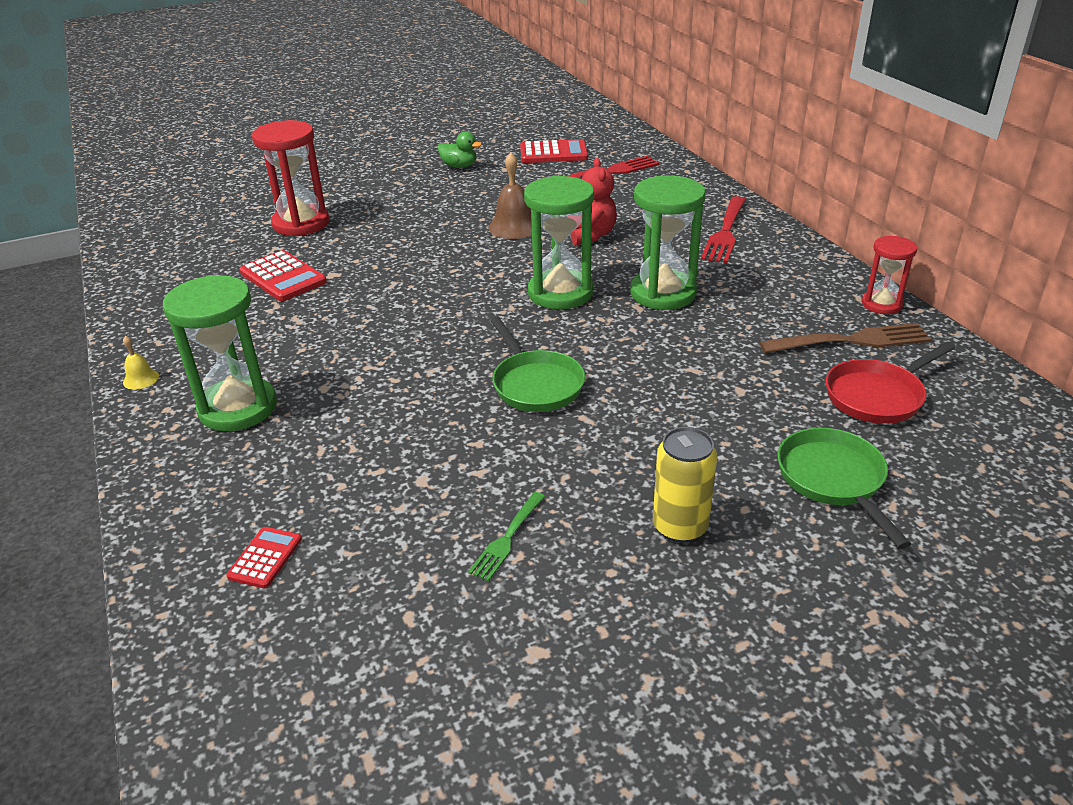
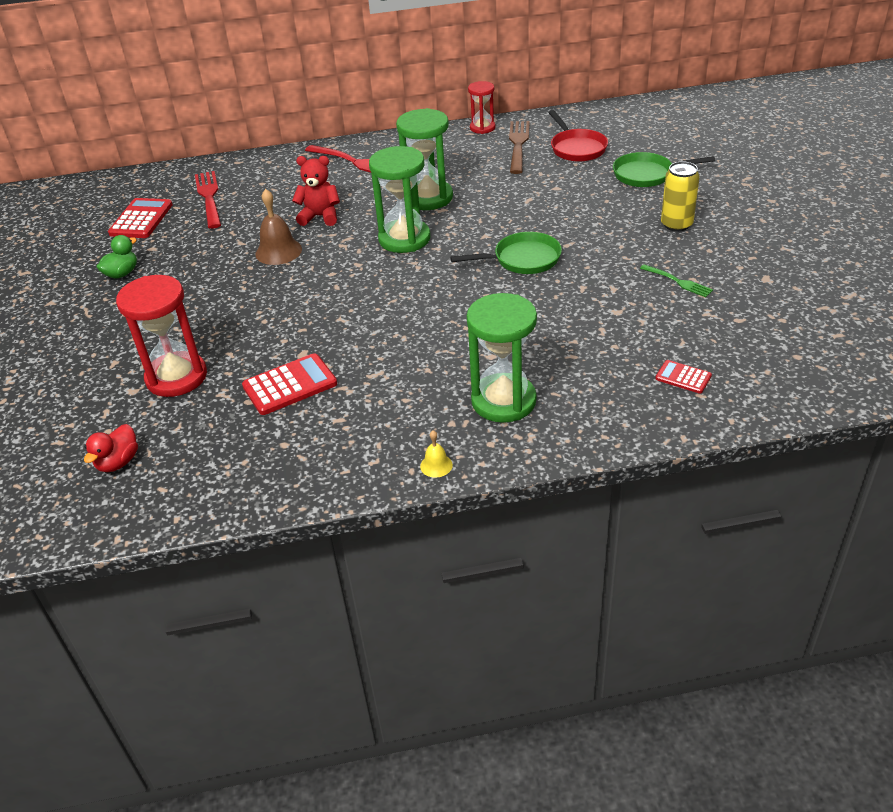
camera: 75 degrees left, 5 degrees up
(191, 226) = (118, 462): none -> red duck

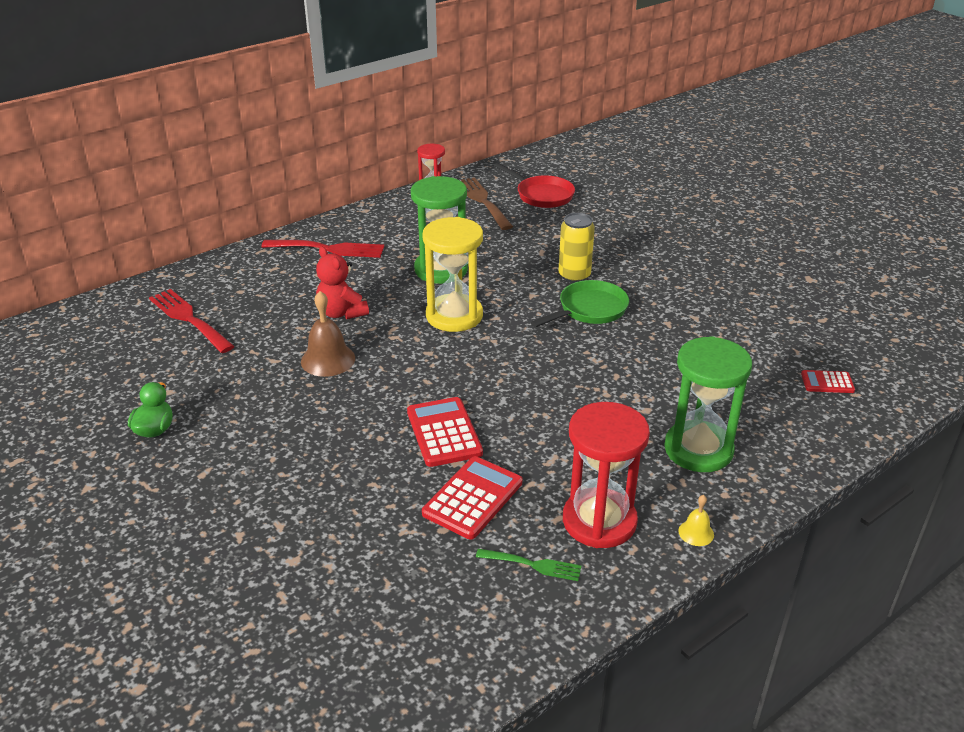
camera: 30 degrees left, 5 degrees down
(118, 462) = (352, 648): red duck -> none
(141, 219) = (123, 362): red calculator -> red calculator (444, 432)
(176, 377) = (334, 528): red hourglass -> red hourglass (599, 521)
(320, 217) = (342, 313): red teddy bear -> red teddy bear turned 105 degrees counterclockwise
(404, 239) = (454, 316): green hourglass -> yellow hourglass
(647, 175) = (627, 208): green pan -> none
(676, 224) = (694, 247): yellow can -> yellow can (574, 276)
(678, 282) = (743, 298): green fork -> green fork (533, 565)

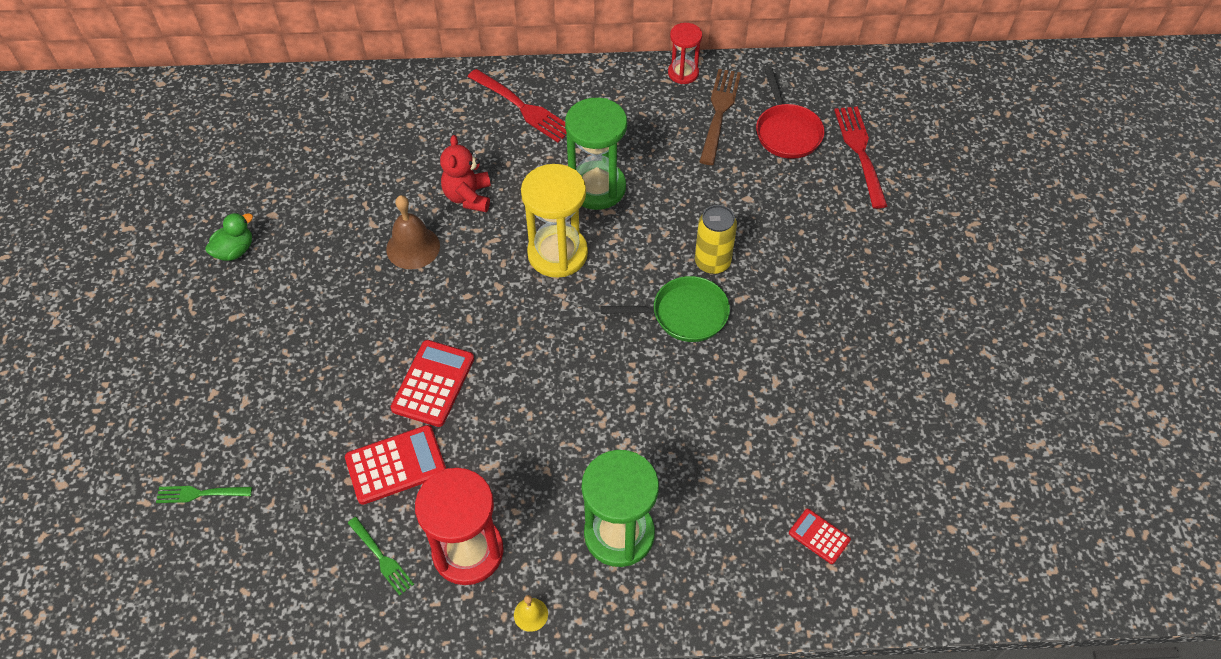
camera: 35 degrees right, 20 degrees up
(189, 319) = (346, 138): red fork -> red fork (860, 152)
(306, 613) = (200, 493): none -> green fork

